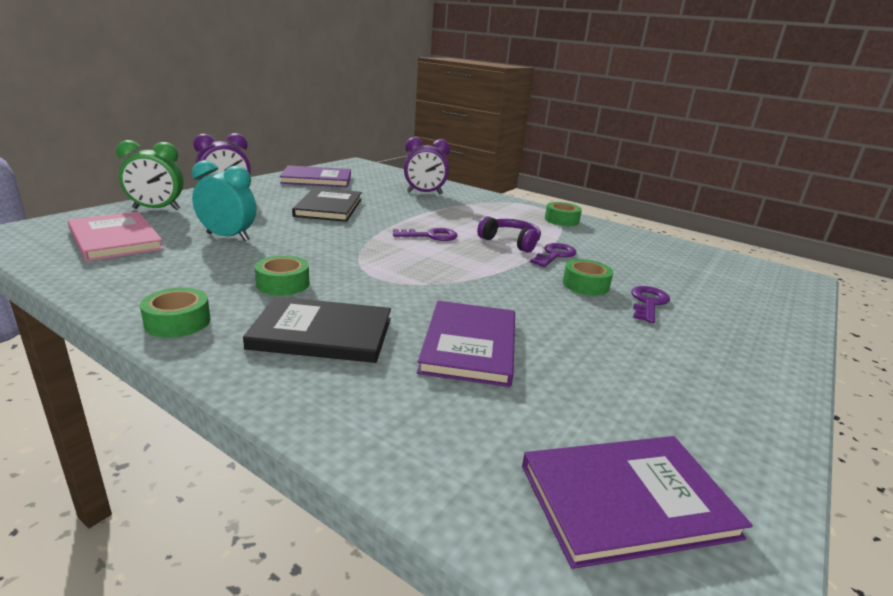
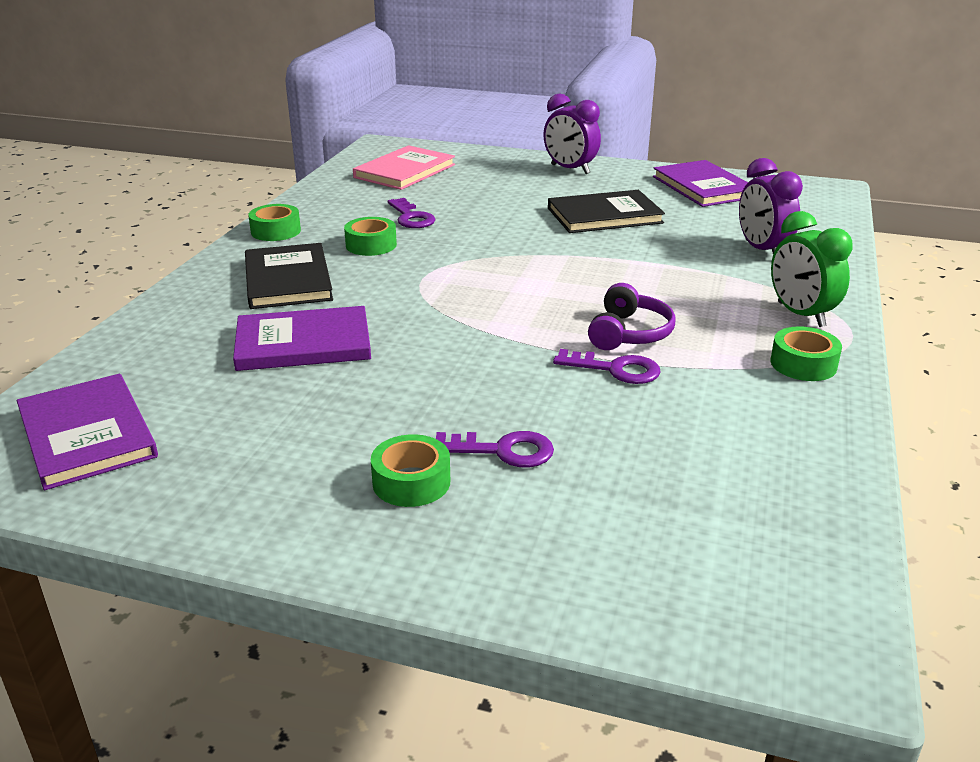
camera: 75 degrees right, 5 degrees up
(156, 209) = (490, 161): green clock -> green clock (800, 315)
(228, 237) = (455, 200): turquoise clock -> none
(430, 236) = (582, 282): purple key -> purple key (411, 217)
(585, 285) = (522, 399): green tape -> green tape (411, 482)

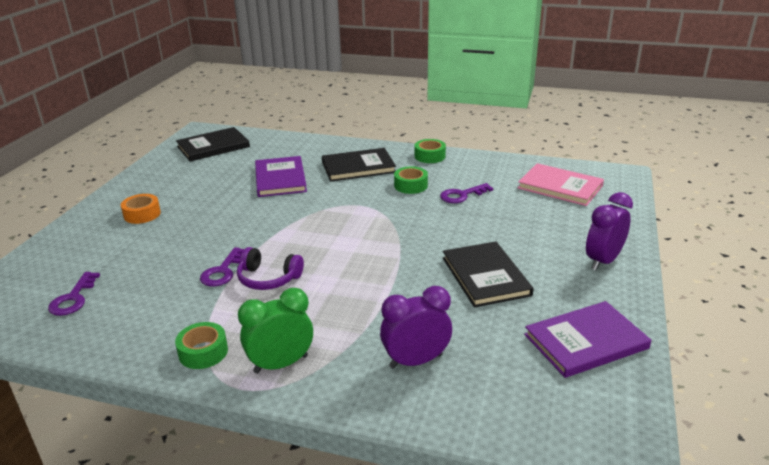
camera: 90 degrees right, 0 degrees up
(87, 434) = (213, 146): purple book -> black book
(411, 482) = (142, 214): green tape -> orange tape
(503, 451) = (155, 236): purple key -> purple key (73, 298)

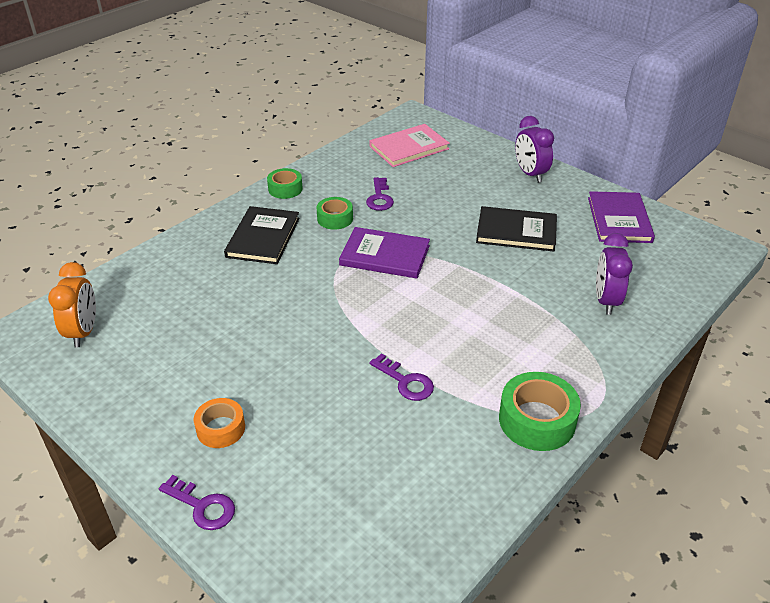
camera: 65 degrees left, 10 degrees up
(73, 298) = (381, 514): purple key -> purple key (203, 506)
(203, 352) = (537, 420): green tape -> green tape, size x1.60
(213, 146) = (83, 332): black book -> orange clock
(268, 278) = (440, 352): purple headphones -> none
(280, 179) = (236, 297): purple book -> purple book (385, 255)
(281, 364) = (577, 374): green clock -> none

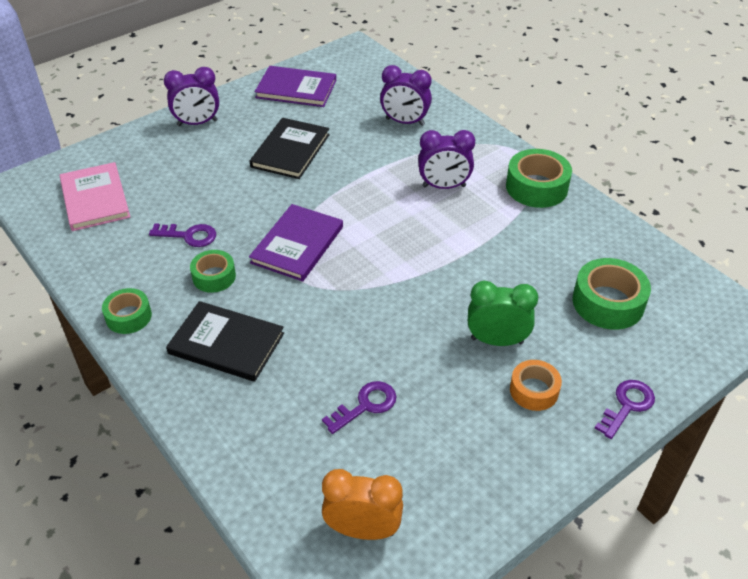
camera: 80 degrees left, 5 degrees up
(283, 398) = (497, 340): none -> green clock
(352, 491) = (608, 302): none -> green tape
(406, 382) = (485, 254): purple key -> purple key (366, 405)
(505, 341) = (444, 186): none -> purple clock

